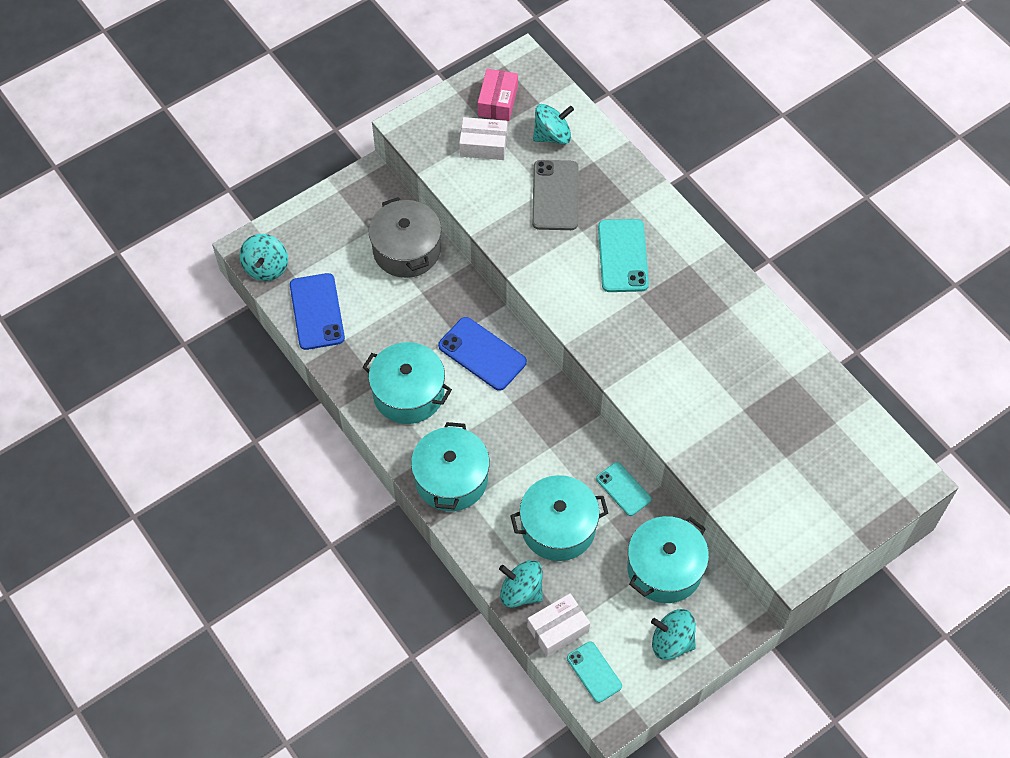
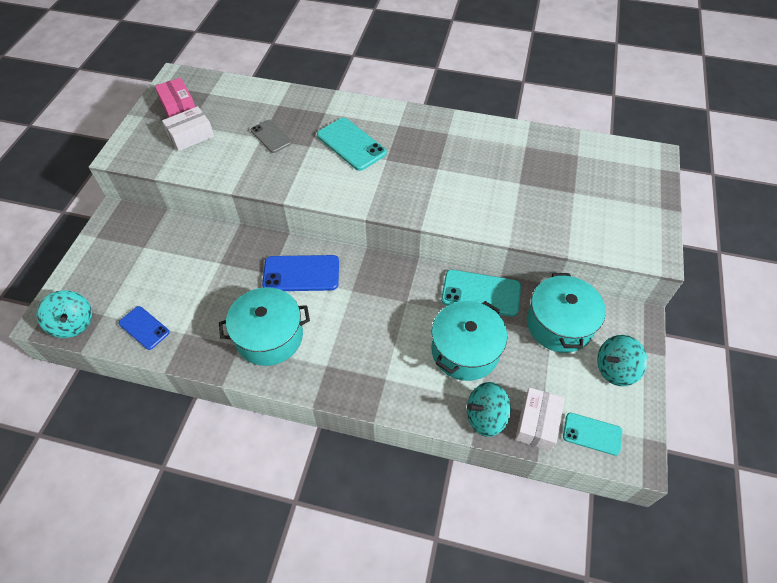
camera: 40 degrees left, 5 degrees down
(317, 311) = (144, 328): blue phone -> blue phone, size x0.63
(407, 250) = (184, 243): grey pot -> none
(451, 479) = (357, 374): turquoise pot -> none
(552, 136) = (236, 106): turquoise spinning top -> none
(555, 195) = (271, 136): grey phone -> grey phone, size x0.63
(623, 489) = (481, 293): turquoise phone -> turquoise phone, size x1.59

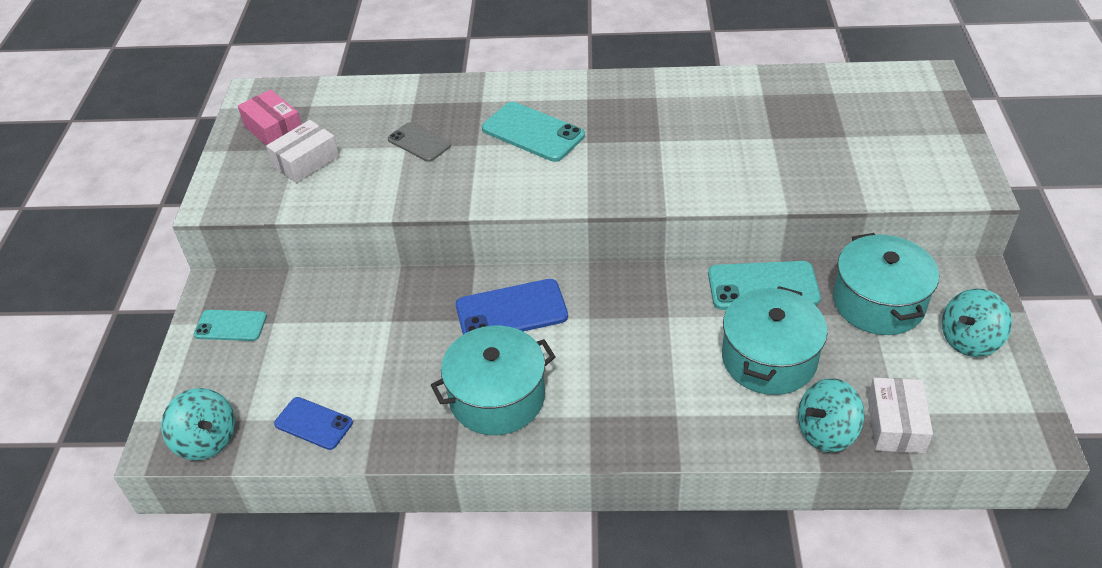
camera: 10 degrees left, 10 degrees down
(592, 434) = (970, 421): turquoise phone -> turquoise phone (230, 326)

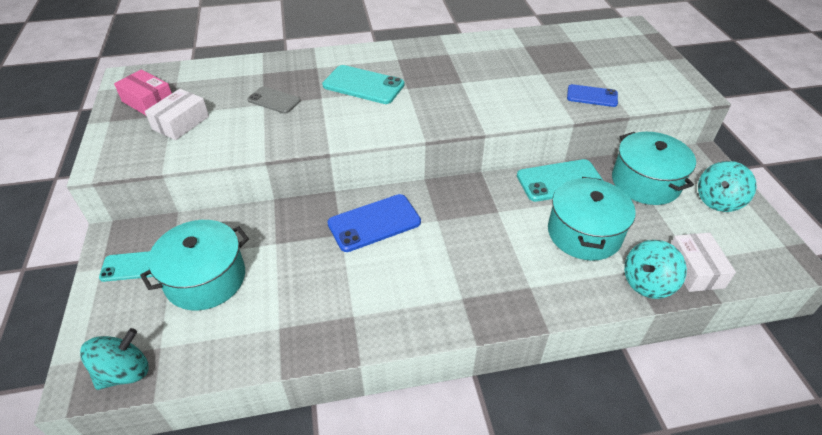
camera: 15 degrees left, 0 degrees up
(206, 440) = (124, 372): turquoise spinning top -> turquoise spinning top turned 75 degrees counterclockwise
(313, 423) = (224, 341): blue phone -> blue phone (592, 96)
(497, 397) = (381, 294): turquoise pot -> turquoise pot (205, 279)

